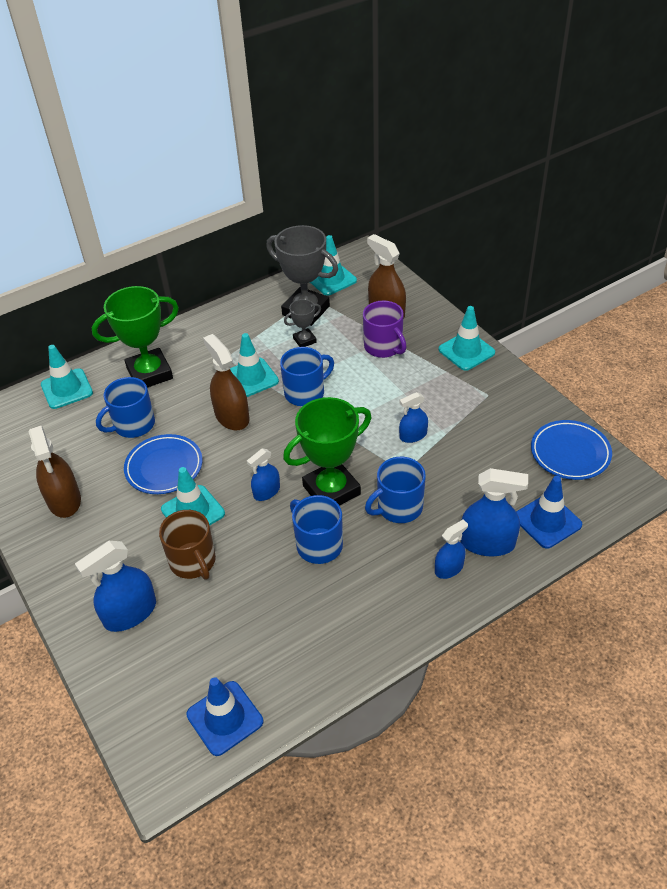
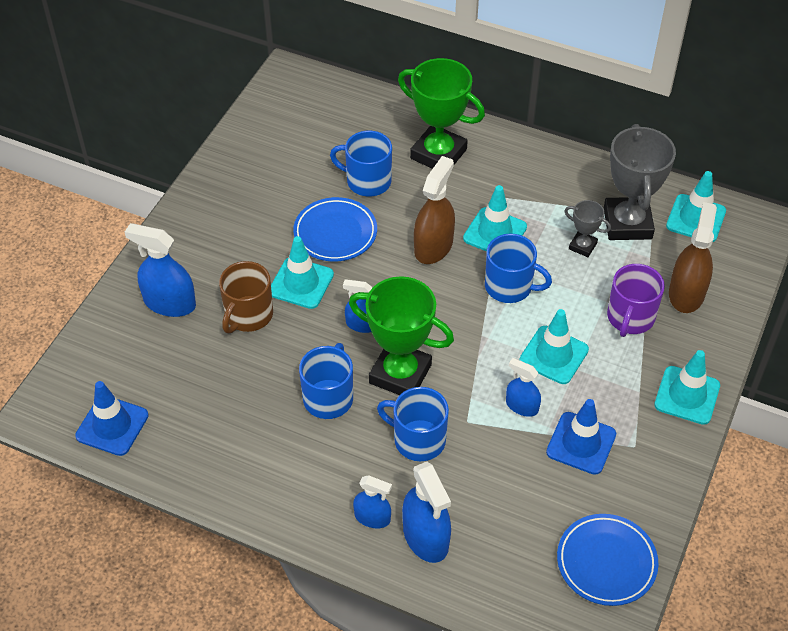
camera: 55 degrees right, 5 degrees up
(64, 500) = (251, 187): brown spray bottle -> none
(67, 389) = (373, 109): turquoise traffic cone -> turquoise traffic cone (554, 355)
(547, 521) = (492, 579): blue traffic cone -> blue traffic cone (581, 443)

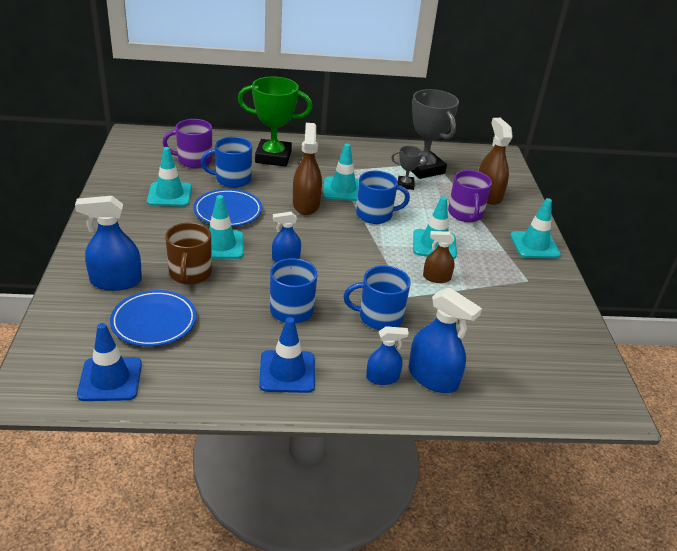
camera: 30 degrees left, 15 degrees down
(338, 137) = (194, 160): none -> purple mug
(400, 374) = (336, 281): green trophy -> none
(522, 406) = (436, 278): blue spray bottle -> brown spray bottle
(581, 443) = (493, 288): blue traffic cone -> blue traffic cone (287, 372)
(606, 562) = (569, 353): blue plate -> blue plate (154, 322)
(696, 218) = (462, 159): turquoise traffic cone -> turquoise traffic cone (169, 195)

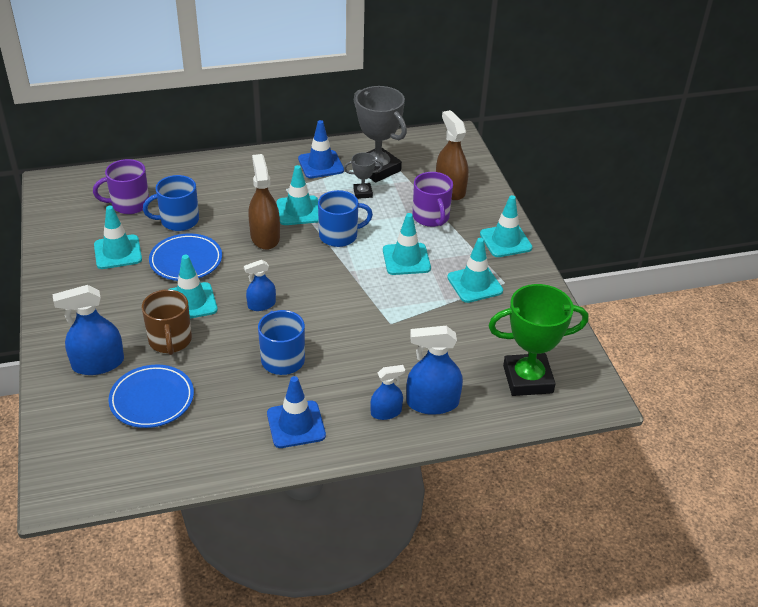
camera: 10 degrees left, 5 degrees up
(110, 379) = (131, 466): blue traffic cone -> blue traffic cone (321, 165)
(273, 157) = (214, 184): green trophy -> green trophy (527, 379)
(379, 317) = (369, 350): blue mug -> none
(433, 378) = (432, 403): blue spray bottle -> blue spray bottle turned 150 degrees clockwise
(436, 278) = (416, 297): brown spray bottle -> none
(497, 277) = (475, 284): none -> turquoise traffic cone

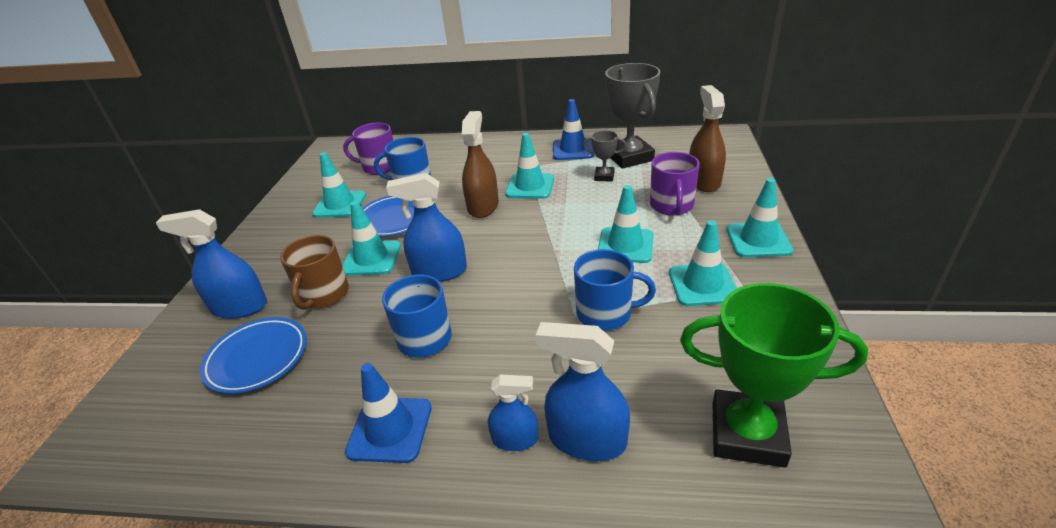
camera: 25 degrees right, 5 degrees down
(261, 305) = (439, 271): blue spray bottle -> blue spray bottle, size x1.67
(339, 236) = (560, 213): blue mug -> blue mug (605, 313)

